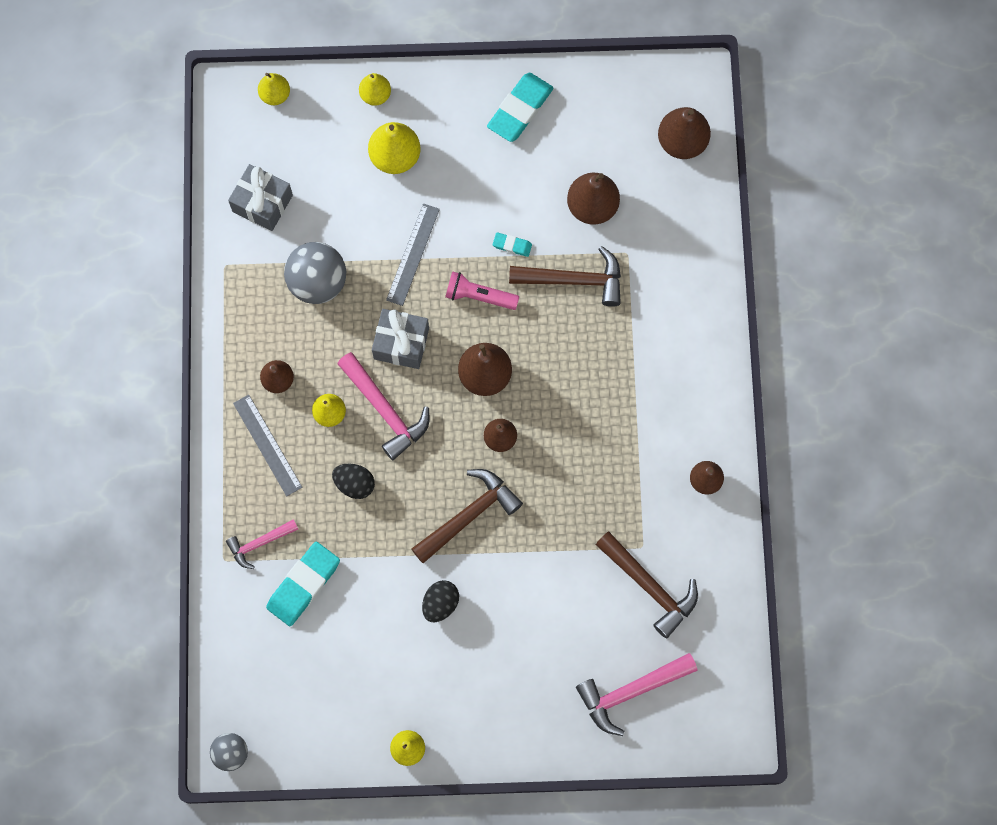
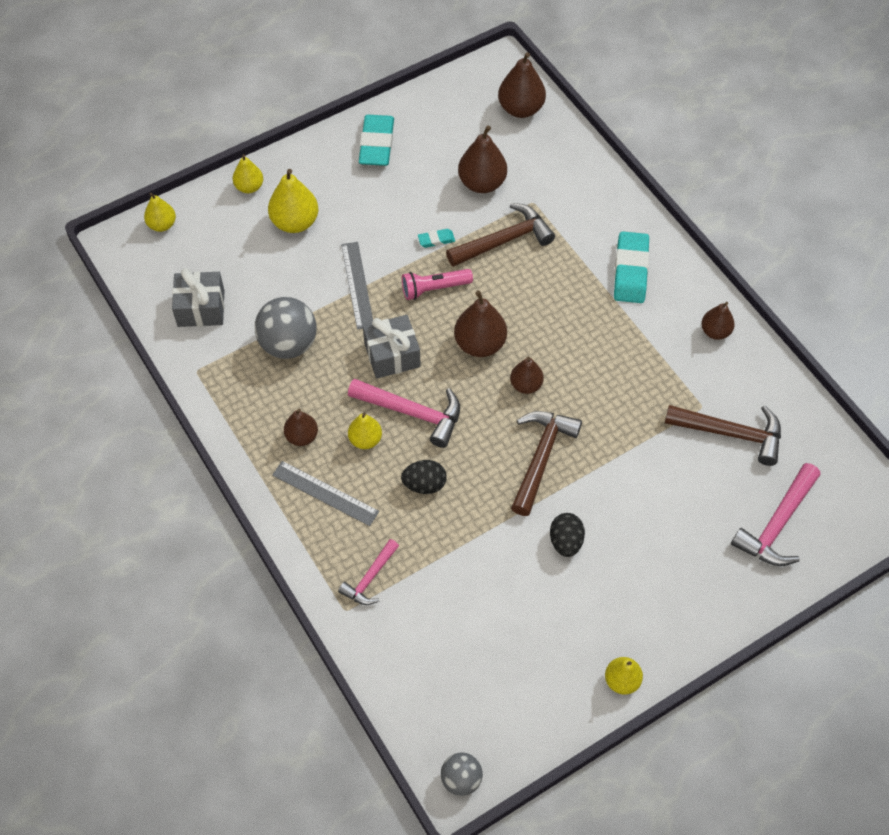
camera: 30 degrees left, 15 degrees down
(304, 585) = (433, 592): turquoise eraser -> turquoise eraser (631, 271)

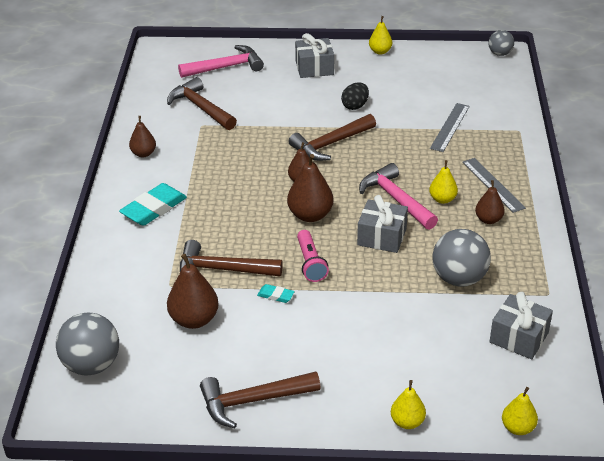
camera: 145 degrees left, 20 degrees down
(295, 222) = (386, 367): yellow pear -> none
(357, 285) = (370, 294): grey ruler -> grey ruler (450, 127)
(370, 578) = (492, 137): pink hammer -> none
(376, 144) = (252, 401): turquoise eraser -> brown hammer
(424, 484) = (420, 162): black egg -> none
(434, 289) = (310, 263): pink flashlight -> pink flashlight turned 60 degrees clockwise
(520, 109) = (91, 365): brown pear -> grey ball
(673, 589) = (314, 68): none -> grey gift

